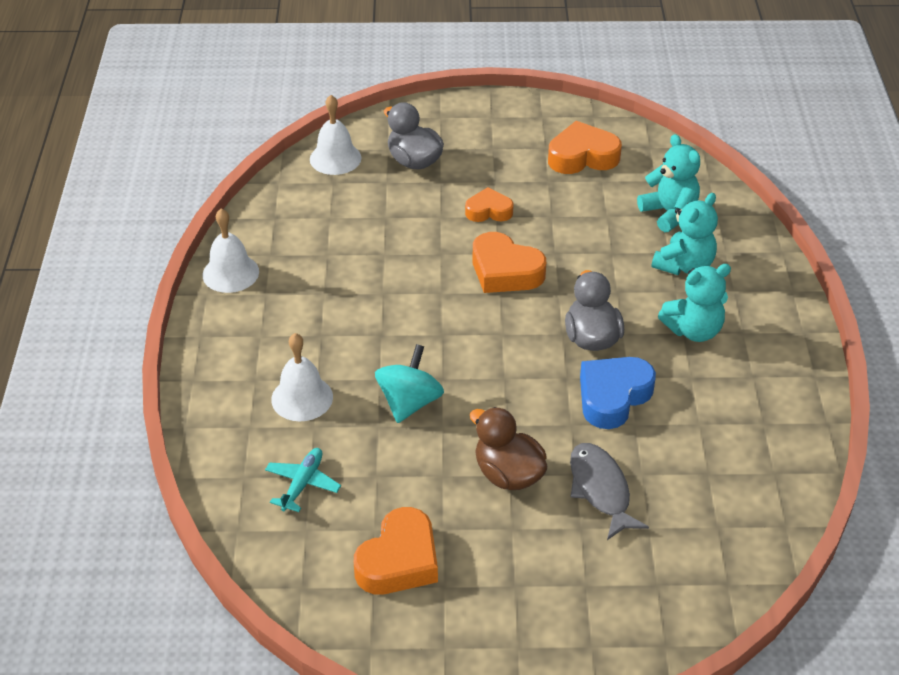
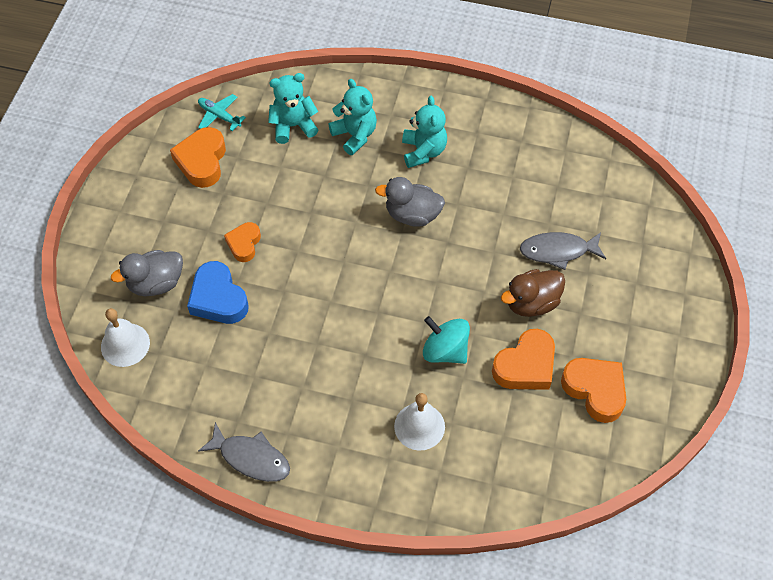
camera: 75 degrees left, 15 degrees up
(230, 273) = (251, 458): white bell -> grey fish
(303, 483) = (509, 441): turquoise plane -> turquoise plane (219, 116)
(505, 271) = (321, 251): orange heart -> orange heart (525, 366)
(613, 396) = (474, 219): blue heart -> blue heart (218, 298)

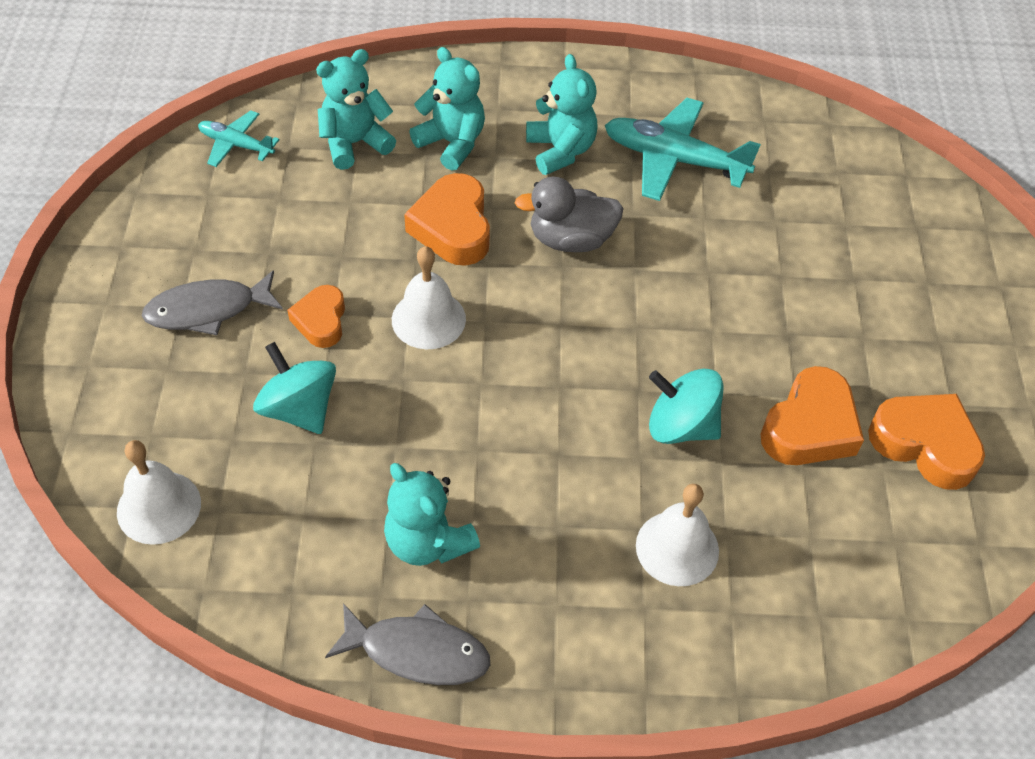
camera: 15 degrees left, 5 degrees down
(156, 283) = (190, 402): grey duck -> none
(202, 161) = (224, 212): orange heart -> orange heart (453, 227)
(218, 298) = (299, 409): blue heart -> turquoise spinning top
(273, 394) = (428, 541): none -> turquoise teddy bear
(309, 254) = (428, 319): none -> white bell
(495, 169) = (673, 159): none -> turquoise plane
(531, 303) = (787, 335): brown duck -> none
(558, 251) = (801, 256): grey fish -> grey fish (208, 310)

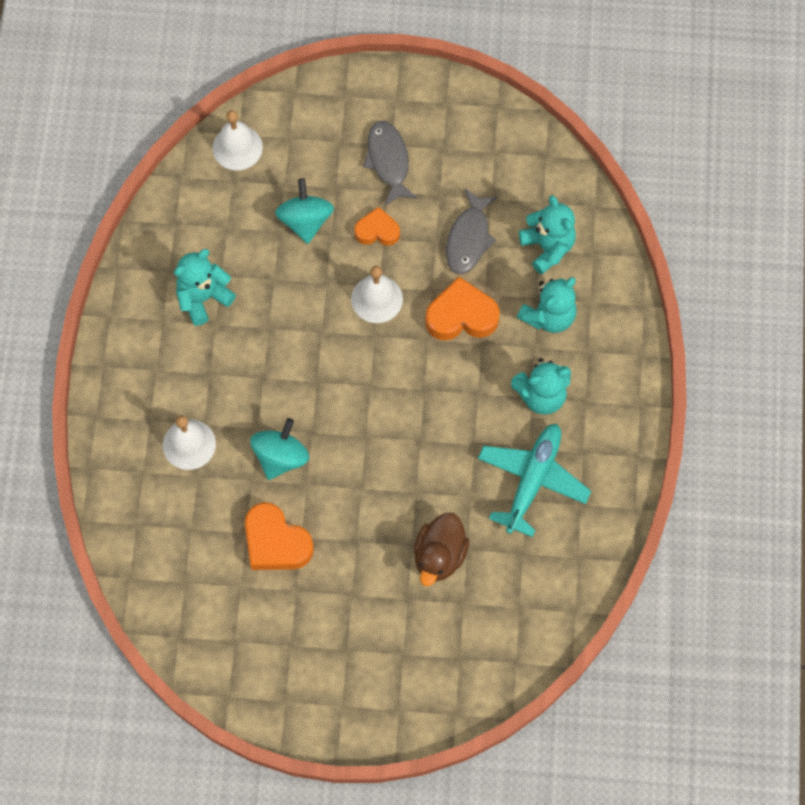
camera: 95 degrees right, 15 degrees up
(236, 145) = (545, 166): turquoise plane -> none
(299, 409) = (305, 221): turquoise spinning top -> turquoise spinning top turned 60 degrees counterclockwise
(417, 652) = (132, 292): grey fish -> grey fish (469, 238)
(570, 239) = (449, 397): grey duck -> none
(790, 247) = (439, 556): none -> brown duck
(925, 444) = (257, 618): orange heart -> none

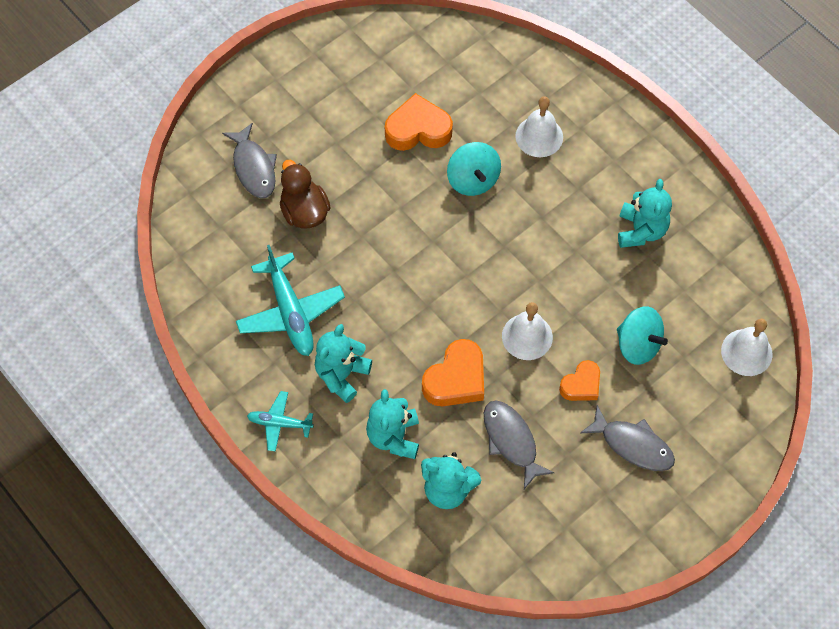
camera: 135 degrees right, 5 degrees down
(442, 636) = (254, 167): none -> grey fish
(622, 401) = (279, 423): none -> turquoise plane

